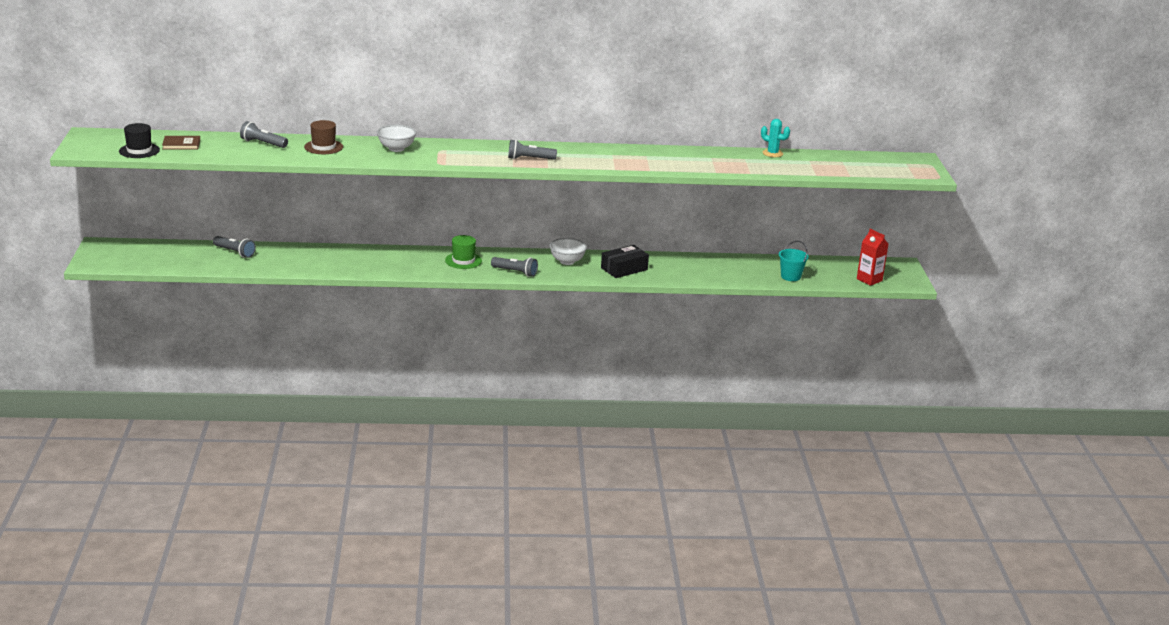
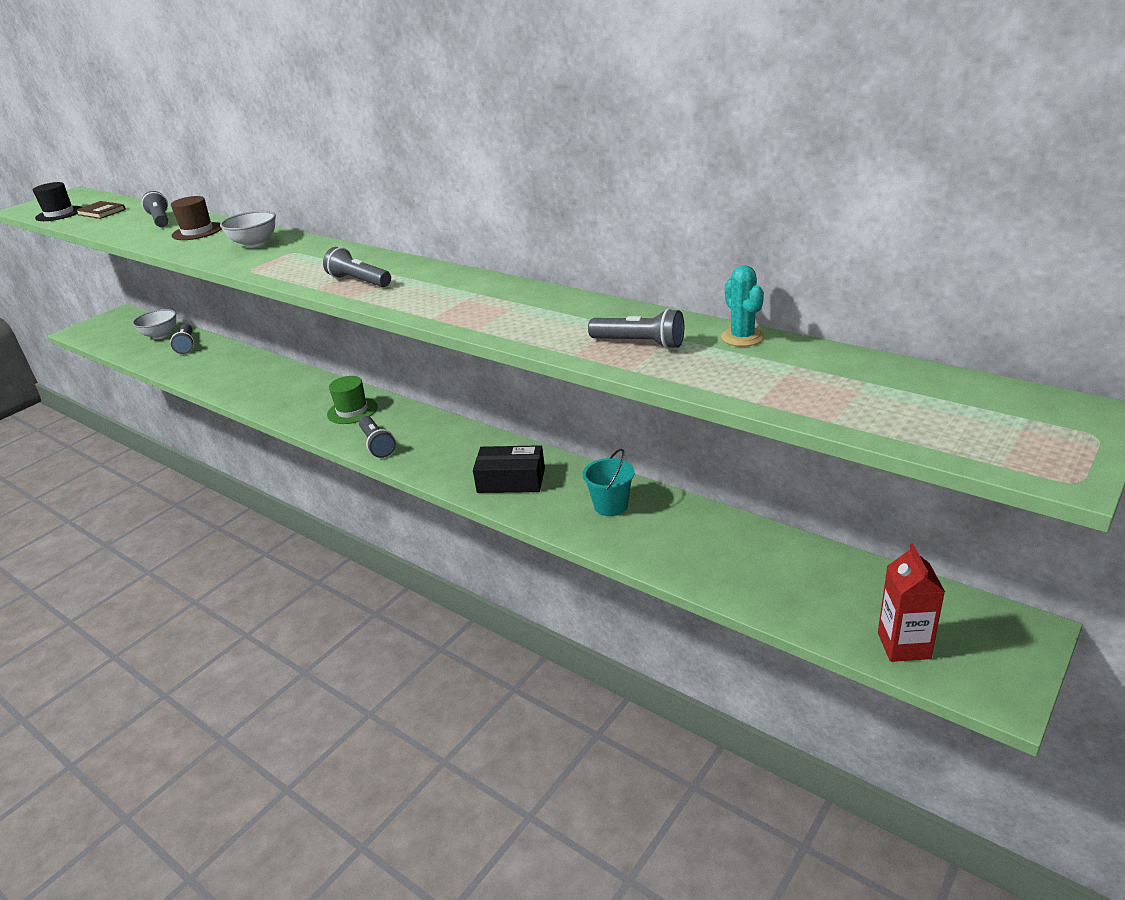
camera: 45 degrees right, 5 degrees up
(567, 261) = (460, 446): white bowl -> white bowl (161, 335)
(735, 163) = (639, 343): none -> grey flashlight
(790, 276) = (749, 581): turquoise bucket -> turquoise bucket (611, 506)

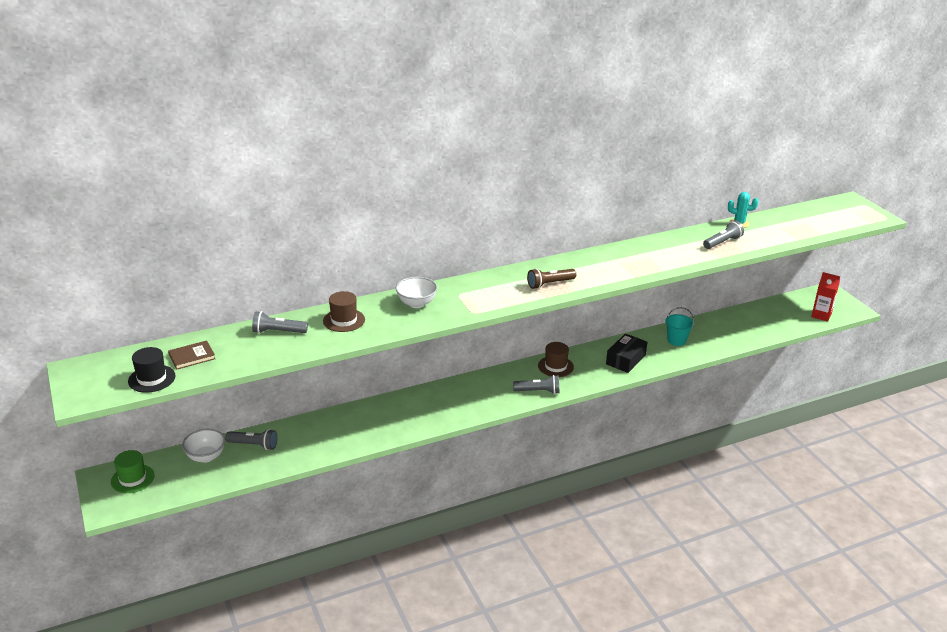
camera: 65 degrees left, 0 degrees up
(352, 411) = (481, 391): green hat -> green hat (132, 479)
(359, 281) = (550, 284): grey flashlight -> brown flashlight
(446, 437) = (555, 366): none -> brown hat

